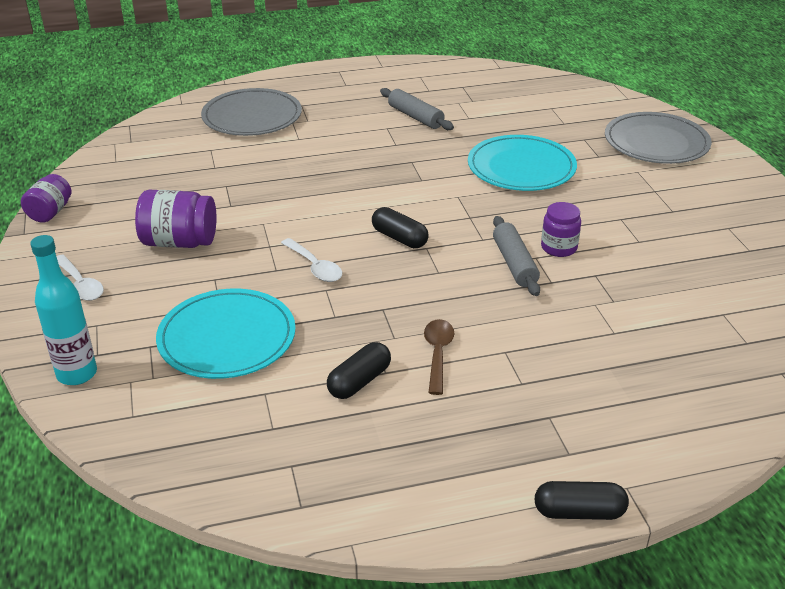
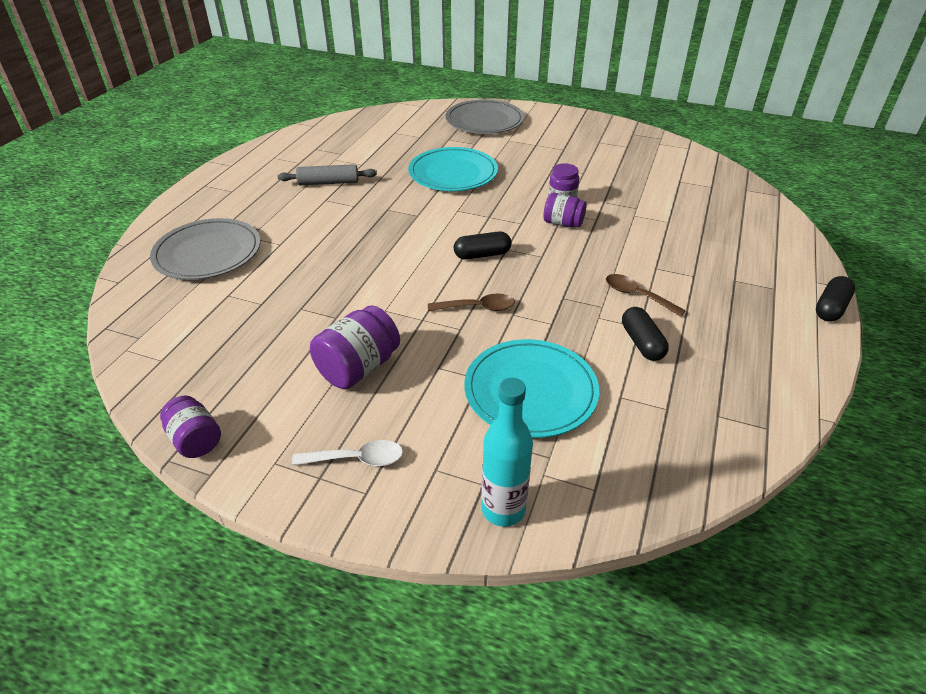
camera: 55 degrees left, 5 degrees up
(315, 267) = (477, 308): white spoon -> brown spoon
(515, 263) = (563, 223): grey rolling pin -> purple jar

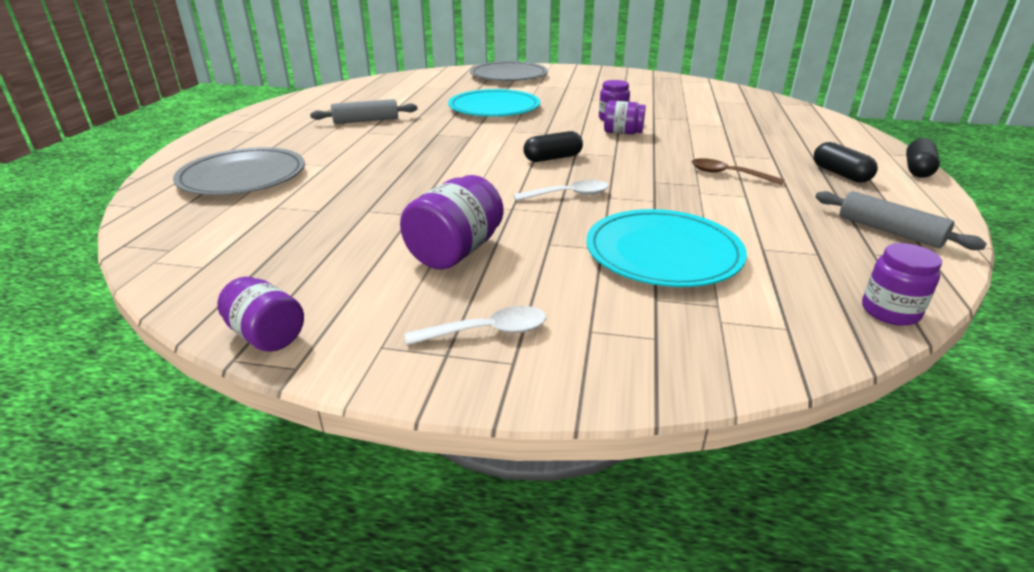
camera: 10 degrees left, 10 degrees down
(477, 308) = (568, 195): brown spoon -> white spoon
(503, 509) = (693, 359): turquoise bottle -> none
(641, 343) = (756, 207): black capsule -> black capsule (840, 174)
(691, 484) = (890, 312): none -> purple jar
(749, 389) = (889, 231): none -> grey rolling pin

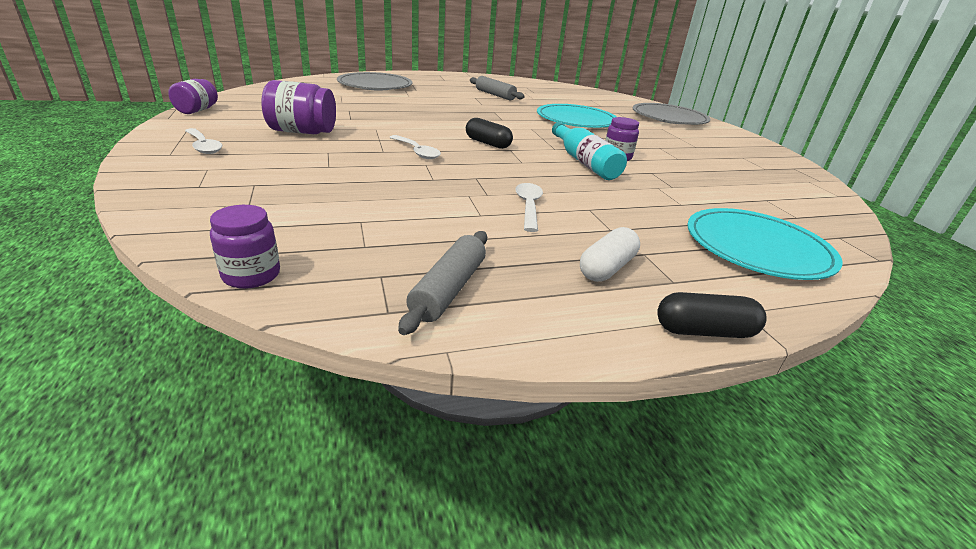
camera: 60 degrees right, 0 degrees up
(622, 133) = (584, 162): purple jar -> turquoise bottle
(663, 253) = (330, 184): turquoise plate -> turquoise plate (757, 248)
(728, 174) = (528, 206): brown spoon -> white spoon
(840, 174) = (606, 268): black capsule -> white capsule

